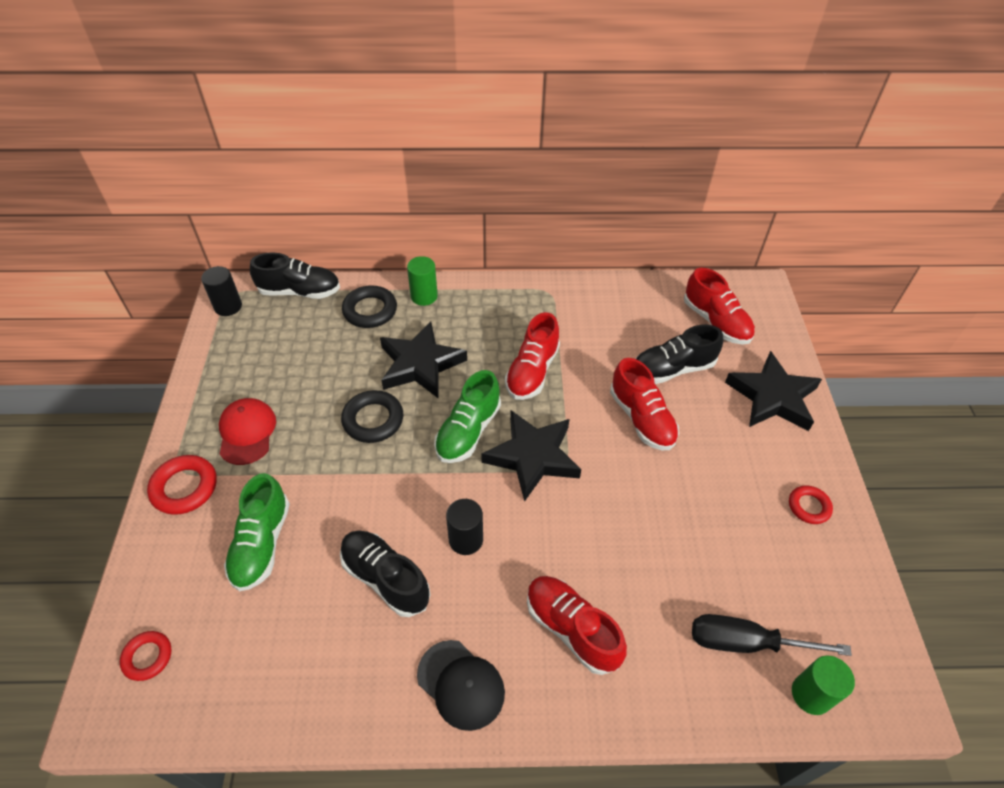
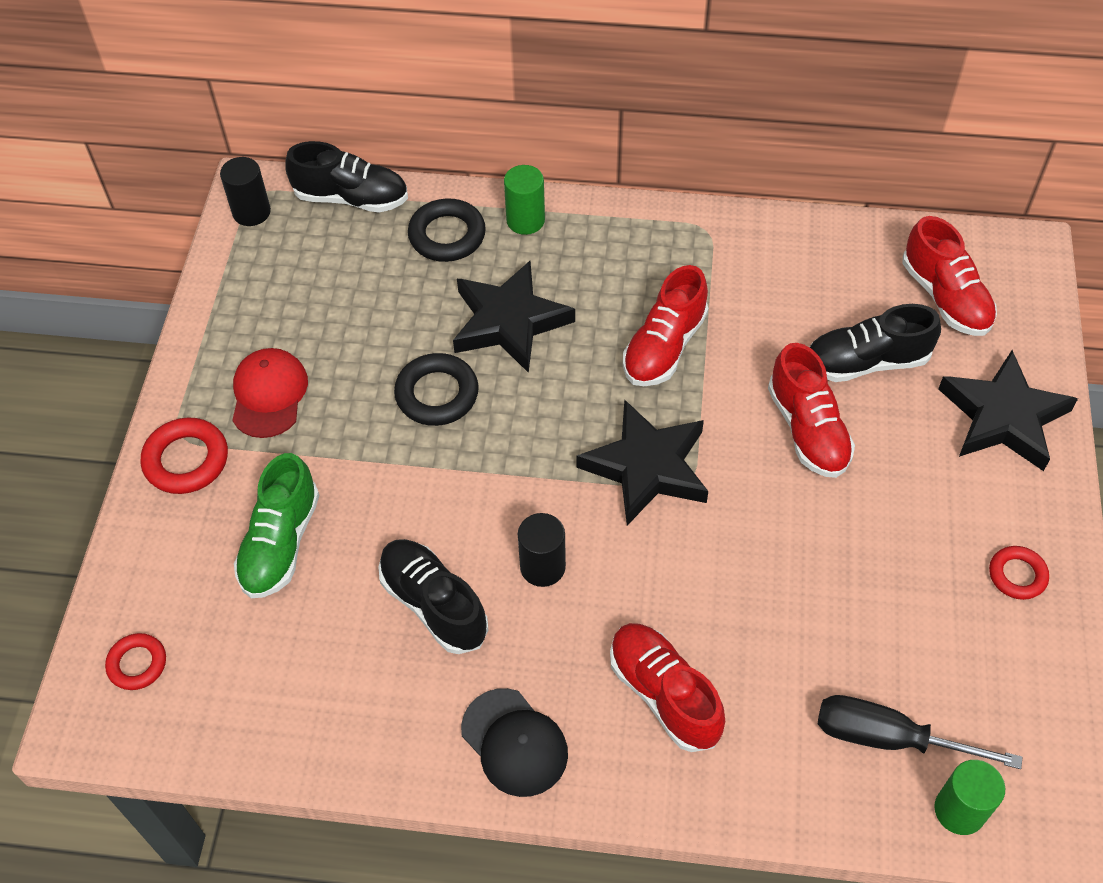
camera: 10 degrees right, 5 degrees up
(468, 431) = (564, 423): green shoe -> none

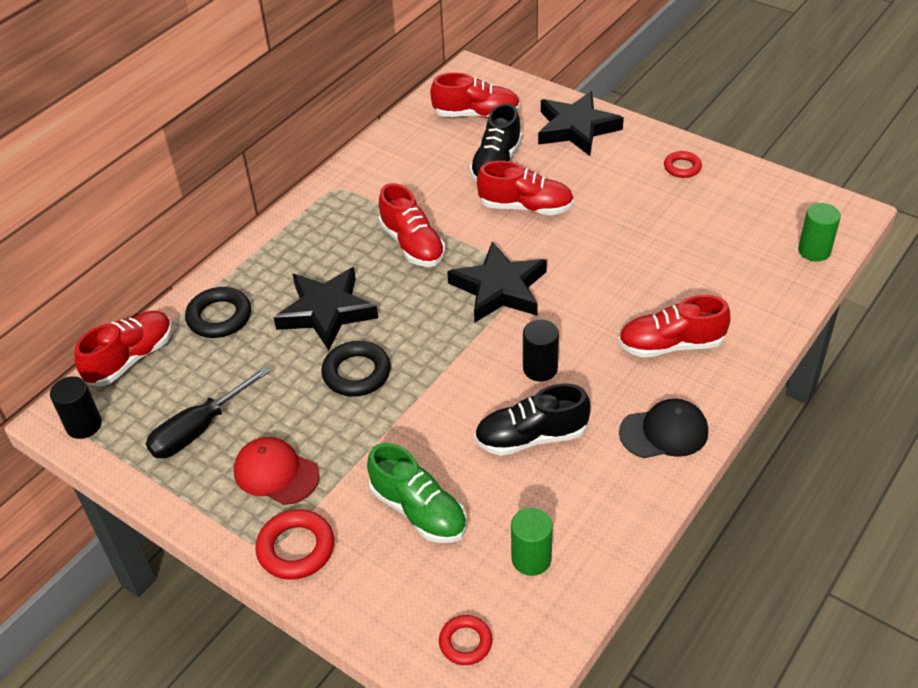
camera: 60 degrees left, 10 degrees down
(351, 198) = (131, 359): black shoe -> red shoe
(525, 220) = (245, 271): green cylinder -> green cylinder (531, 559)
(889, 738) = (755, 259): black screwdriver -> black screwdriver (199, 429)

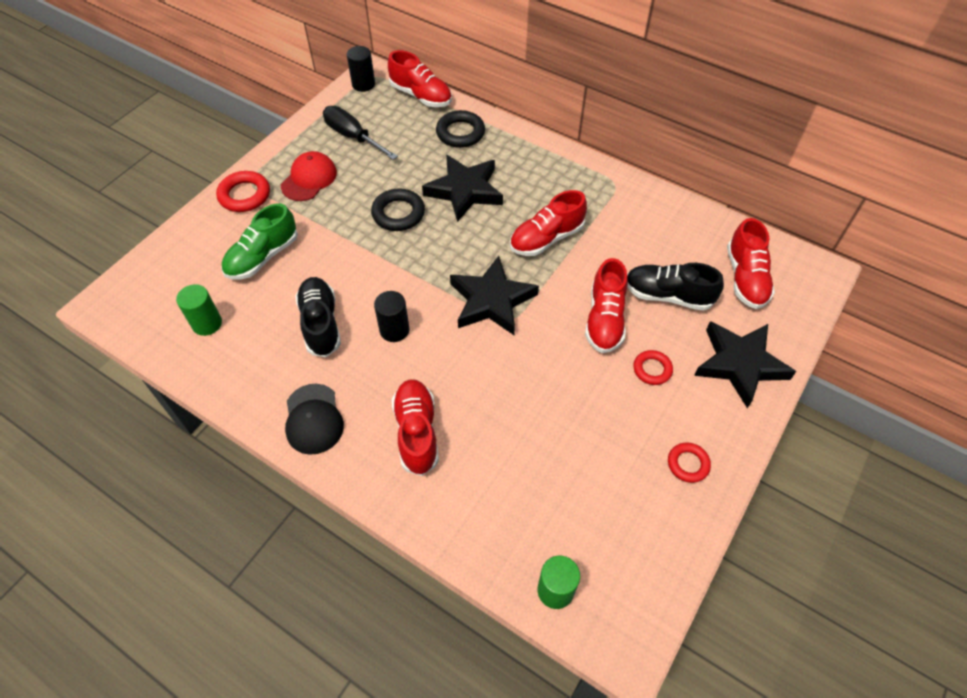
camera: 85 degrees right, 10 degrees up
(465, 642) = (149, 287): red ring -> red ring (652, 369)

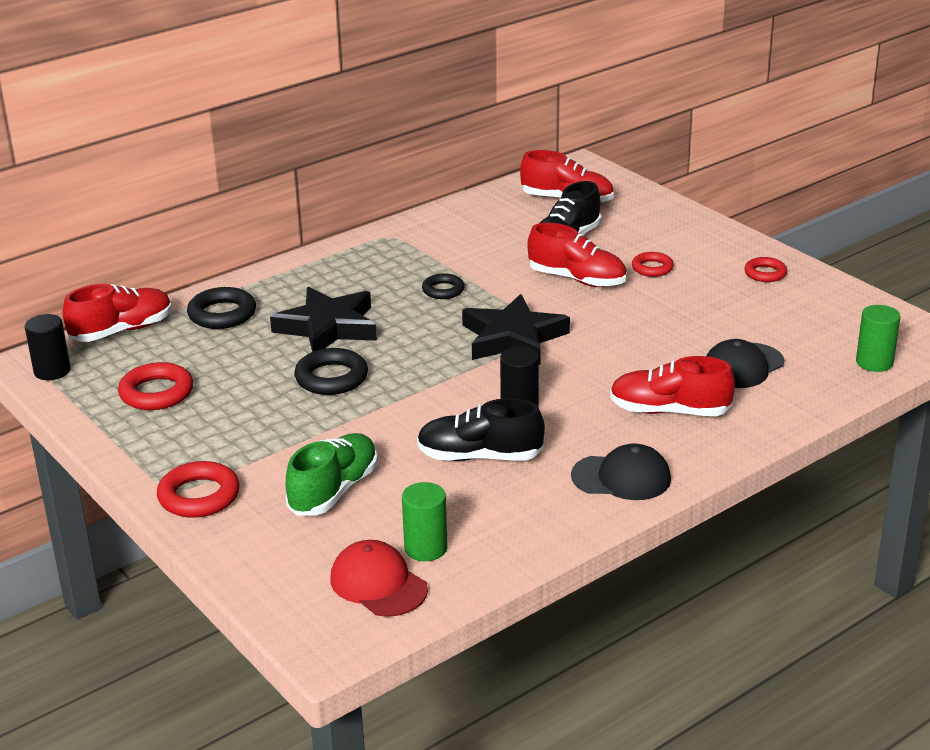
camera: 70 degrees left, 25 degrees down
(263, 257) = (334, 491): green shoe -> green shoe turned 120 degrees counterclockwise
(309, 179) = (211, 438): red cap -> red cap (378, 584)
(353, 137) = (156, 393): black screwdriver -> red ring
(507, 475) = (742, 366): none -> black cap
(546, 238) = (443, 290): red shoe -> black ring
(740, 364) = (667, 226): black star -> none

